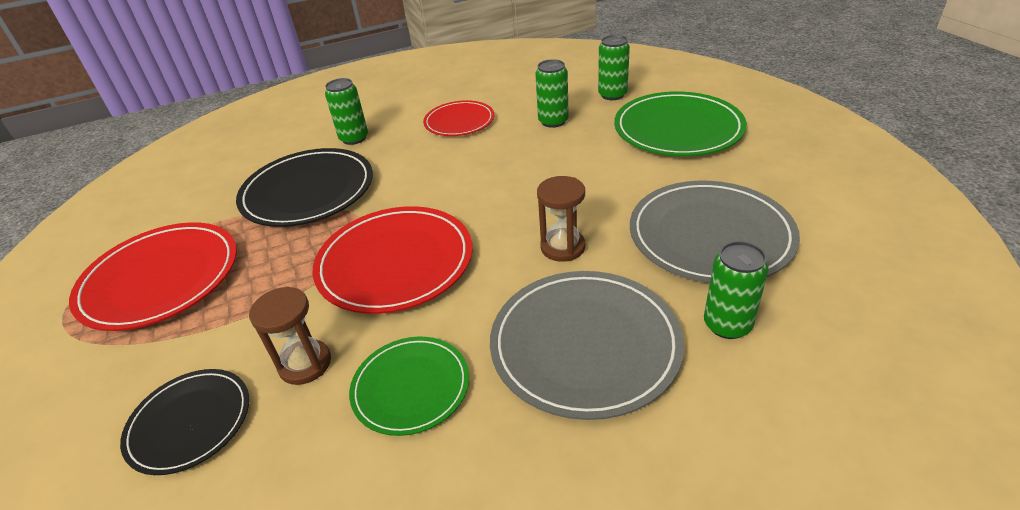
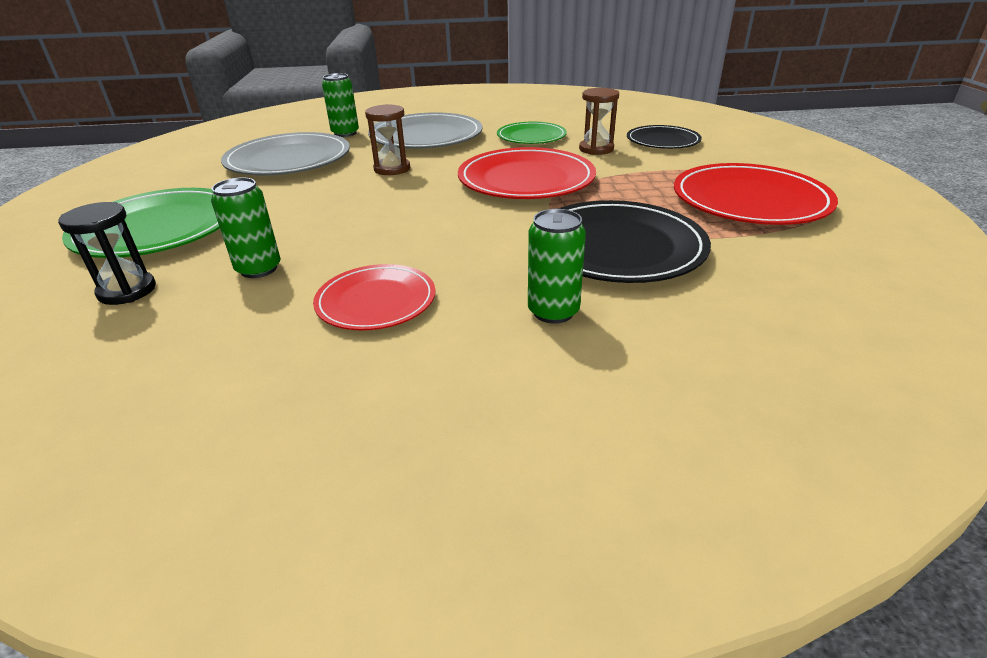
camera: 165 degrees left, 5 degrees down
(612, 95) = (127, 291): green can -> black hourglass

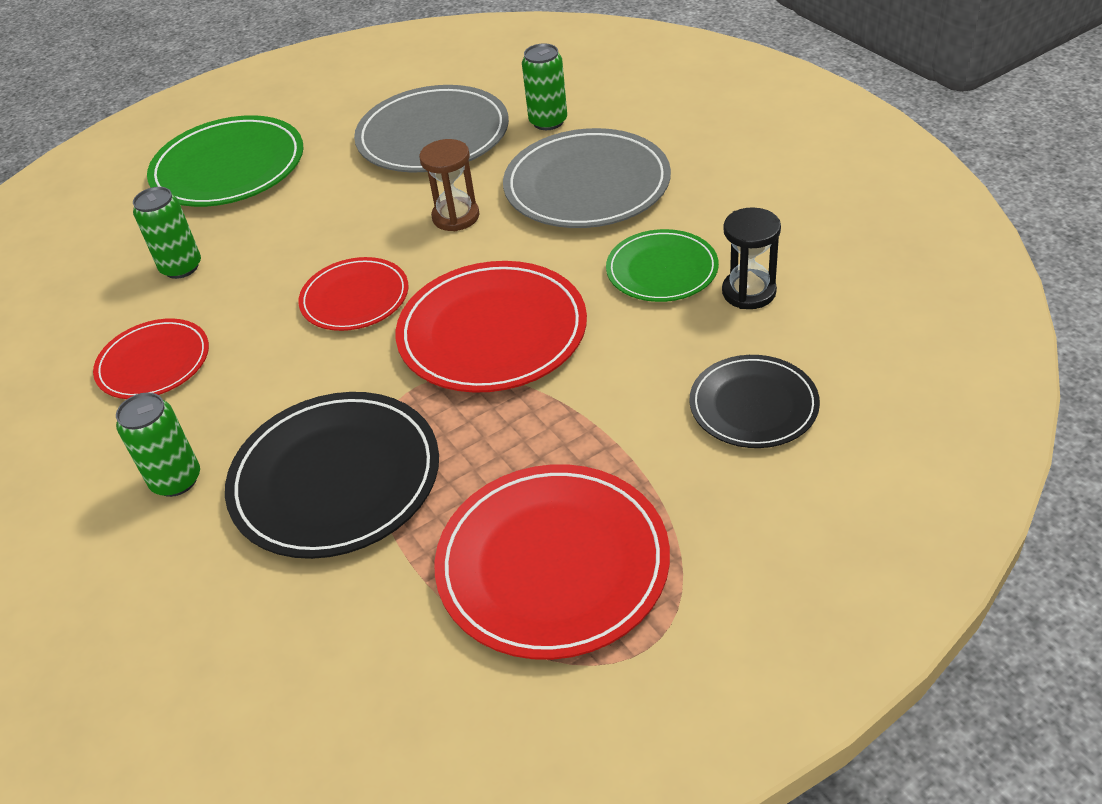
camera: 65 degrees right, 10 degrees up
(127, 291) = (120, 226): black hourglass -> black hourglass (749, 292)
(425, 210) = (355, 298): none -> red plate
(596, 149) = (657, 350): brown hourglass -> none

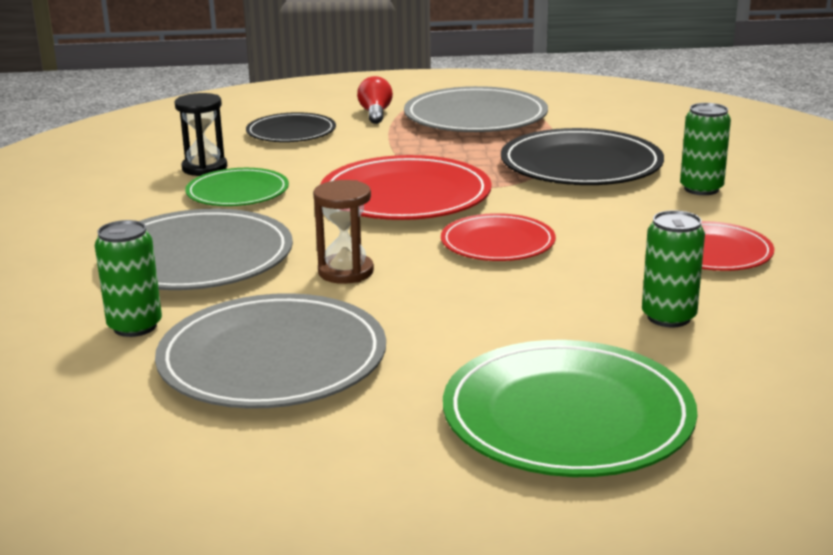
camera: 155 degrees left, 20 degrees down
(552, 564) = (475, 117): red plate -> grey plate
(703, 509) = (375, 114): none -> red light bulb

